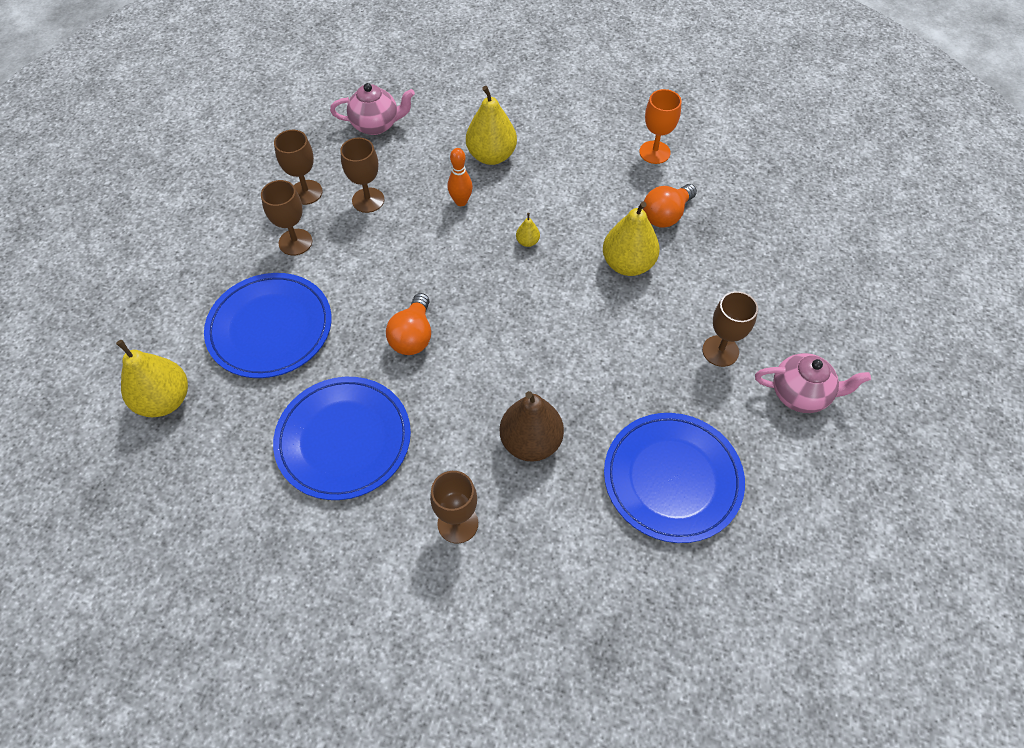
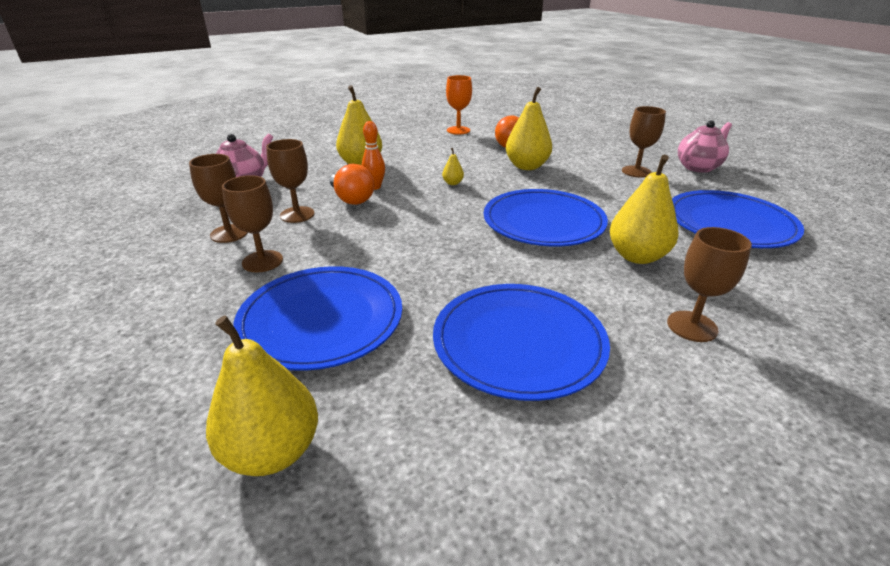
camera: 45 degrees left, 25 degrees down
(413, 336) = (459, 256): orange light bulb -> orange light bulb (352, 199)
(523, 349) = (543, 222): none -> blue plate
(531, 442) = (637, 256): brown pear -> yellow pear

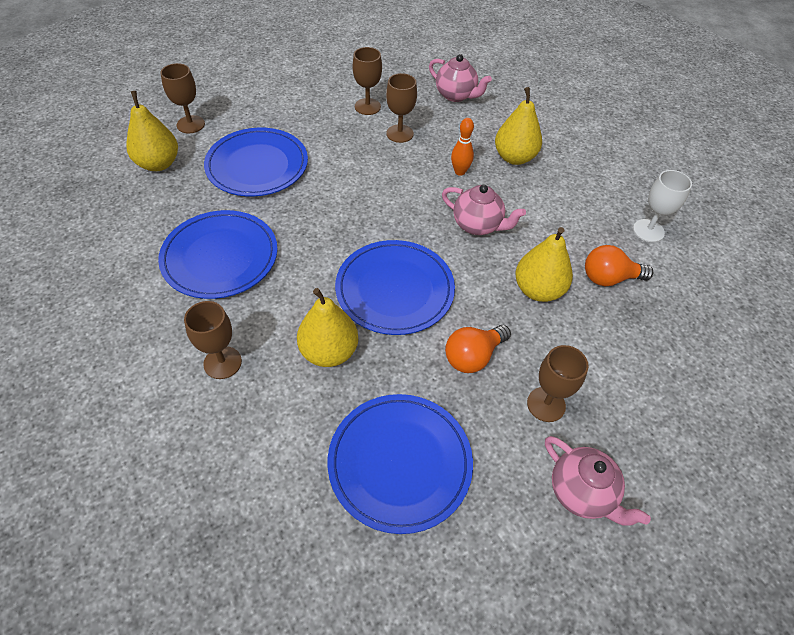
camera: 85 degrees right, 20 degrees up
(262, 261) = (328, 129): brown goblet -> brown goblet (190, 124)
(352, 199) = (432, 160): orange light bulb -> orange light bulb (473, 356)
(453, 183) = (478, 225): yellow pear -> pink teapot
(458, 130) = (648, 230): orange goblet -> white goblet

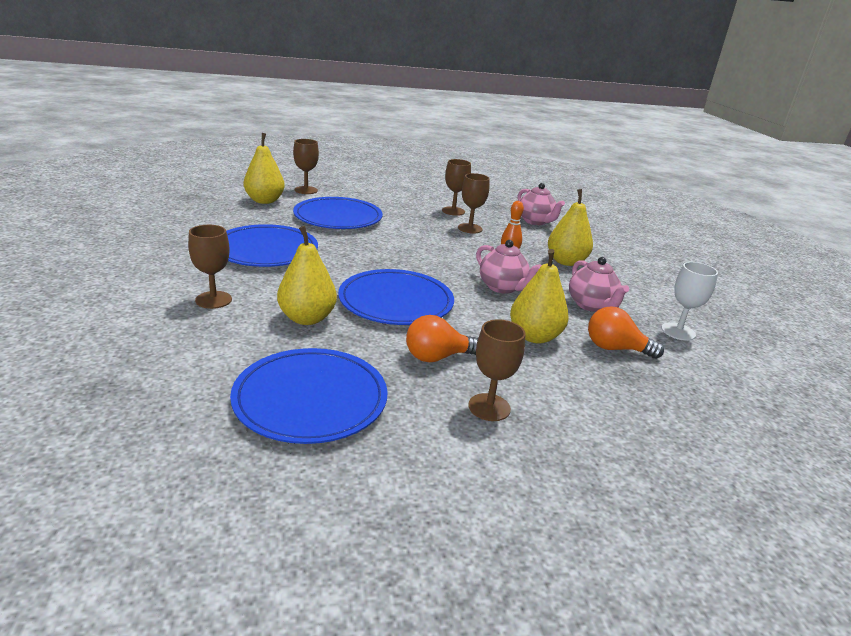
camera: 20 degrees right, 25 degrees down
(582, 493) = (484, 479): pink teapot -> pink teapot (591, 305)

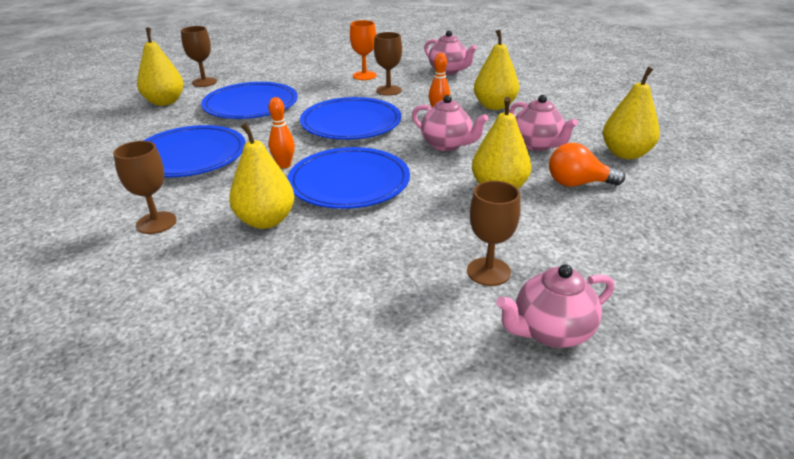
camera: 10 degrees left, 5 degrees up
(310, 399) = (308, 308): blue plate -> blue plate (351, 123)
(344, 275) = (284, 165): none -> orange bowling pin
(437, 357) = (416, 231): orange light bulb -> none
(453, 211) = (364, 76): brown goblet -> orange goblet
(523, 474) = (551, 332): none -> pink teapot
(678, 331) = (625, 154): white goblet -> yellow pear

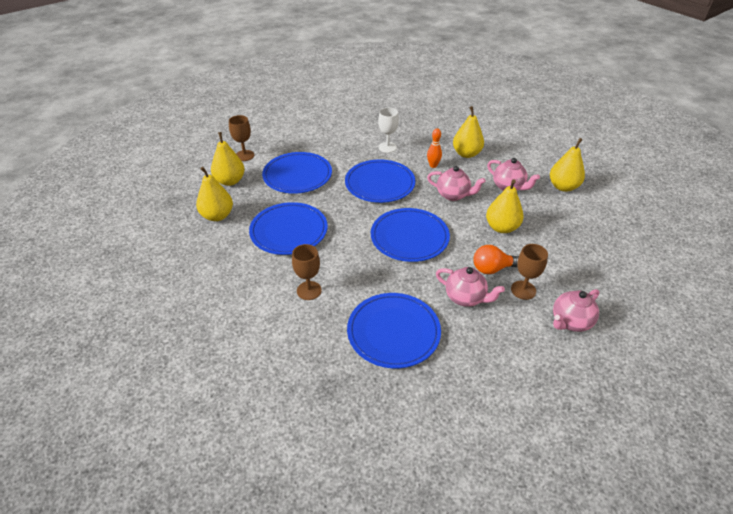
camera: 15 degrees left, 10 degrees up
(234, 294) = (393, 332): none -> blue plate
(266, 221) = (377, 277): yellow pear -> yellow pear (217, 216)
(284, 165) = (358, 229): orange bowling pin -> none
(364, 76) = (361, 133): orange goblet -> none
(388, 90) = (387, 147): brown goblet -> white goblet
(448, 71) = (418, 121): pink teapot -> pink teapot (465, 298)
(578, 183) = (545, 216): orange light bulb -> orange light bulb (492, 268)

